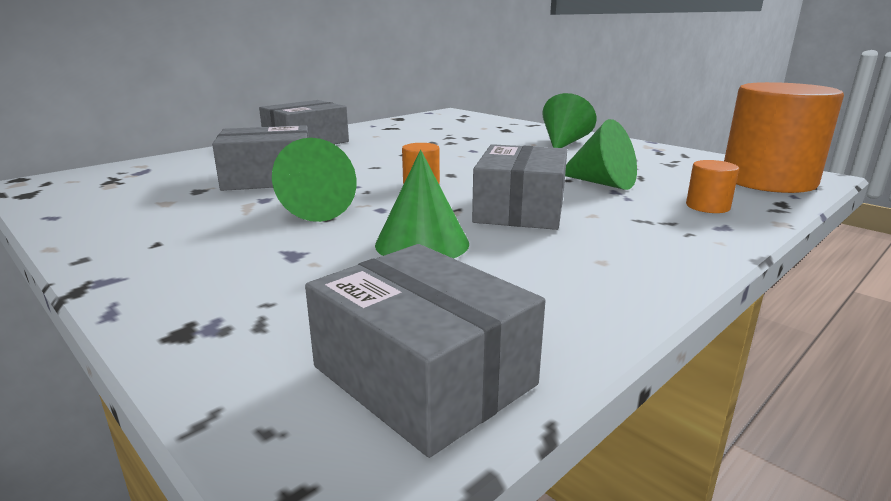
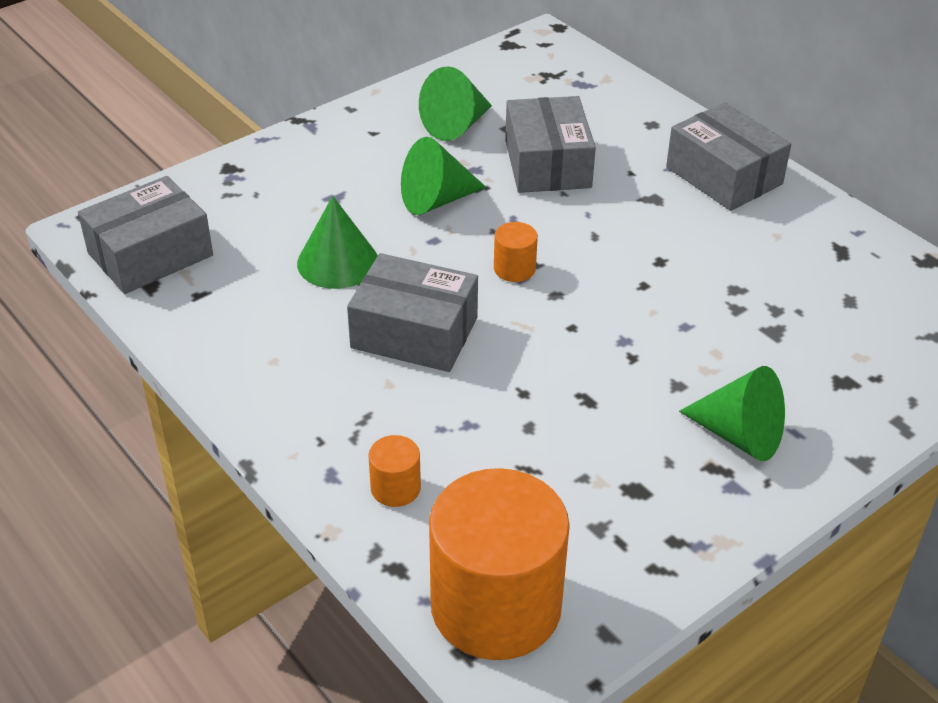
camera: 95 degrees right, 20 degrees up
(601, 183) = (504, 420): green cone -> green cone (456, 125)

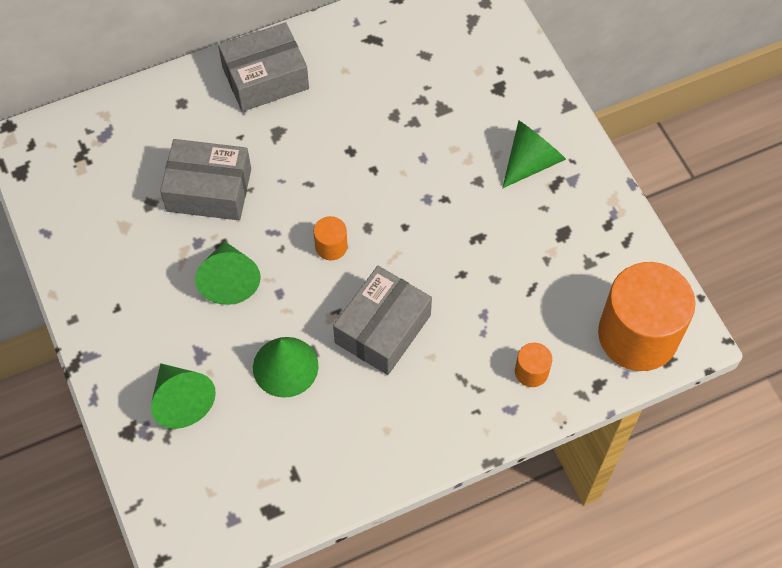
camera: 75 degrees left, 20 degrees up
(150, 254) = (231, 508): grey box -> none
(456, 125) = (131, 242): green cone -> green cone (181, 400)

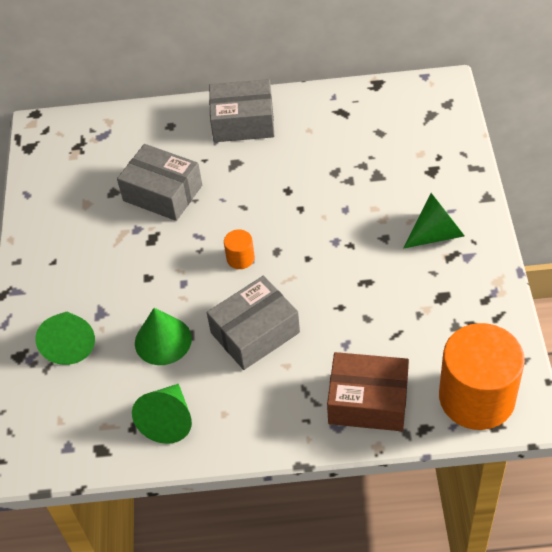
camera: 25 degrees right, 10 degrees down
(229, 280) = (148, 263): green cone -> green cone (168, 420)
(531, 372) = (368, 401): orange cylinder -> brown box

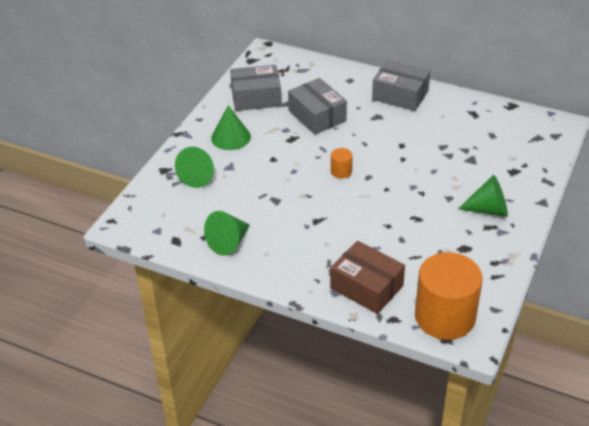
camera: 25 degrees right, 10 degrees down
(163, 340) = (257, 197): green cone -> green cone (230, 137)
(255, 332) = (320, 217): grey box -> grey box (256, 97)

